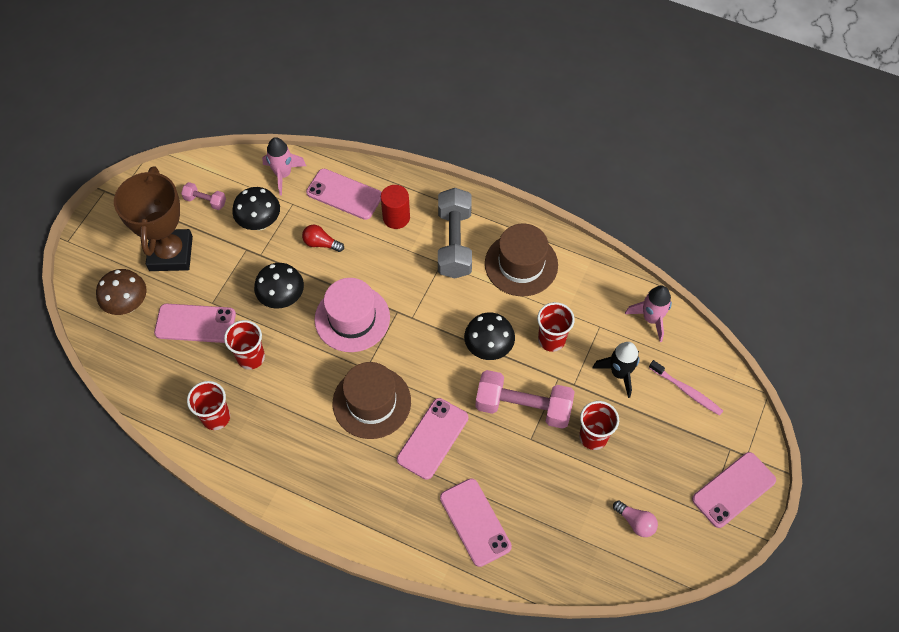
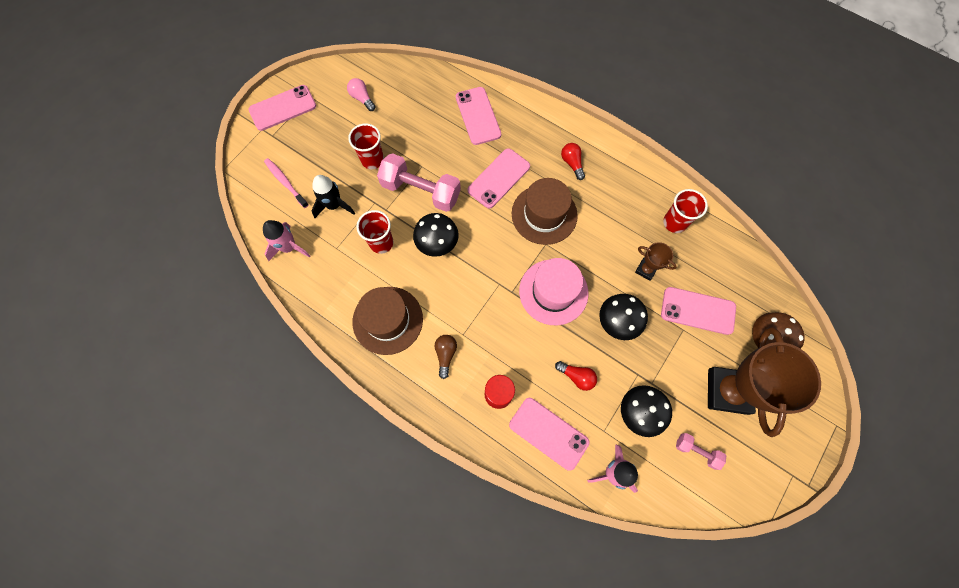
camera: 170 degrees left, 10 degrees up
(251, 357) = (646, 270): red cup -> brown trophy
(343, 473) = (572, 163): none -> red light bulb
(454, 242) = (445, 355): grey dumbbell -> brown light bulb

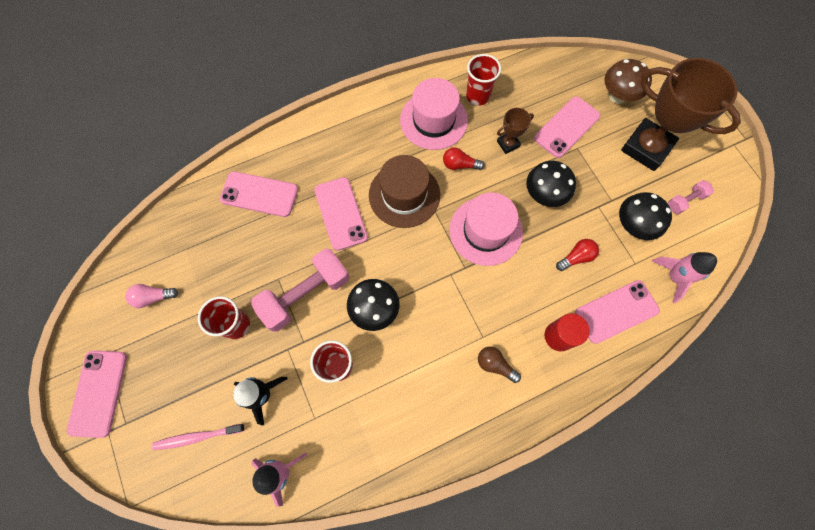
camera: 60 degrees left, 0 degrees up
(387, 320) = (427, 404): brown hat -> none
(572, 163) = (368, 142): red light bulb -> red light bulb (459, 165)
(626, 201) = (433, 120): none -> pink hat

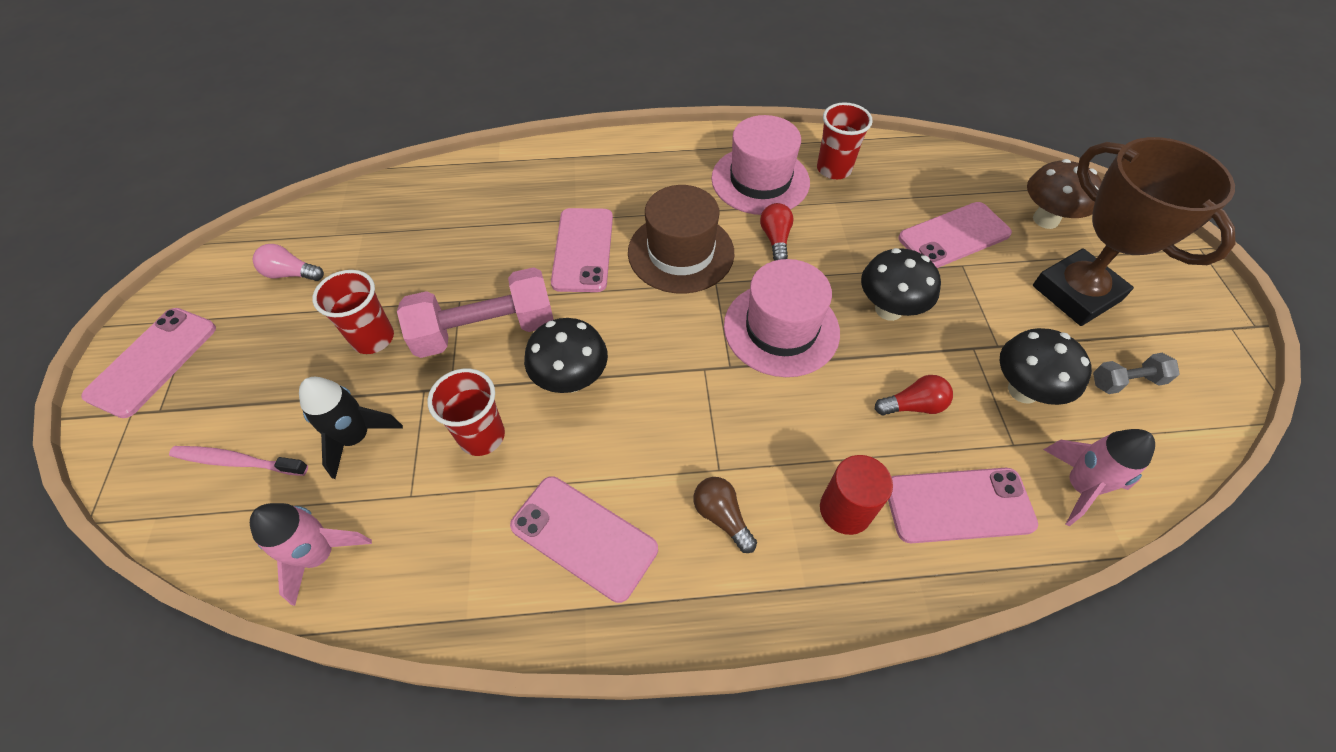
camera: 20 degrees right, 15 degrees down
(259, 194) = (489, 200): pink phone -> pink phone (584, 537)
(459, 165) = (775, 239): red light bulb -> red light bulb turned 60 degrees clockwise
(508, 144) = (857, 233): brown trophy -> none
(685, 201) = (1126, 381): pink dumbbell -> grey dumbbell

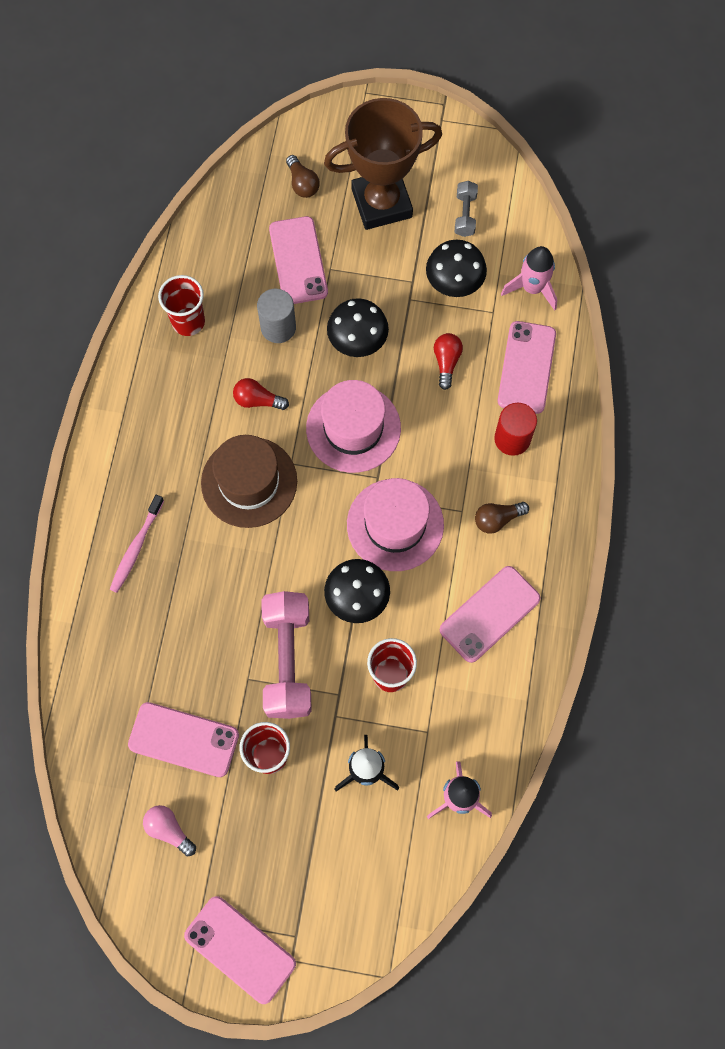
camera: 75 degrees left, 15 degrees up
(237, 461) = (364, 865): pink toothbrush -> pink toothbrush (136, 547)
(291, 274) = (169, 830): pink light bulb -> pink light bulb turned 105 degrees clockwise
(583, 250) = (220, 563): pink phone -> pink phone (183, 739)
(760, 180) = (181, 389): pink hat -> pink hat (395, 524)
(867, 237) = (278, 327): none -> grey cylinder
(1045, 219) = (302, 183): brown mushroom -> brown light bulb

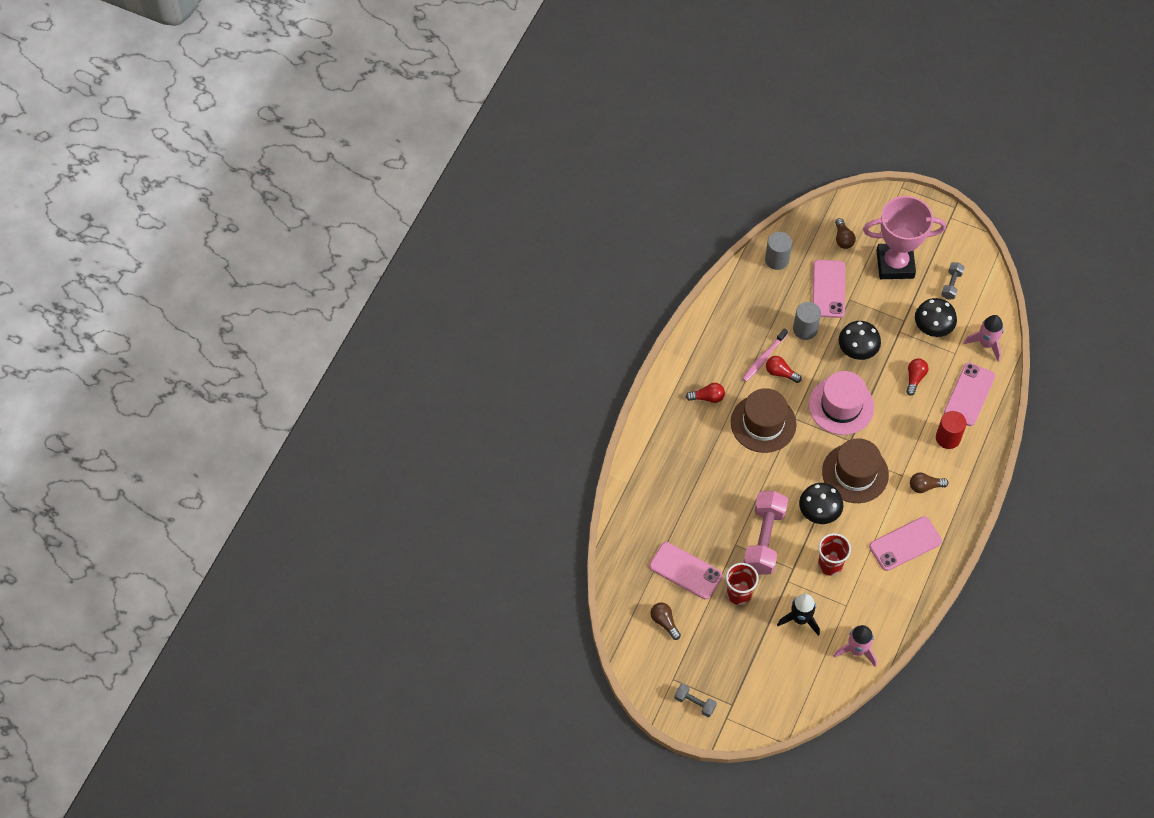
camera: 15 degrees right, 10 degrees down
(136, 547) = (679, 446): pink toothbrush -> pink toothbrush (763, 358)
(161, 463) = (707, 397): none -> red light bulb
(169, 830) = (664, 622): pink light bulb -> brown light bulb
(188, 322) = (745, 311): red cup -> none
(217, 235) = (777, 260): none -> grey cylinder
(240, 949) = (695, 703): pink phone -> grey dumbbell
(381, 203) = (895, 264): brown trophy -> pink trophy
(395, 524) = (855, 473): pink hat -> brown hat

